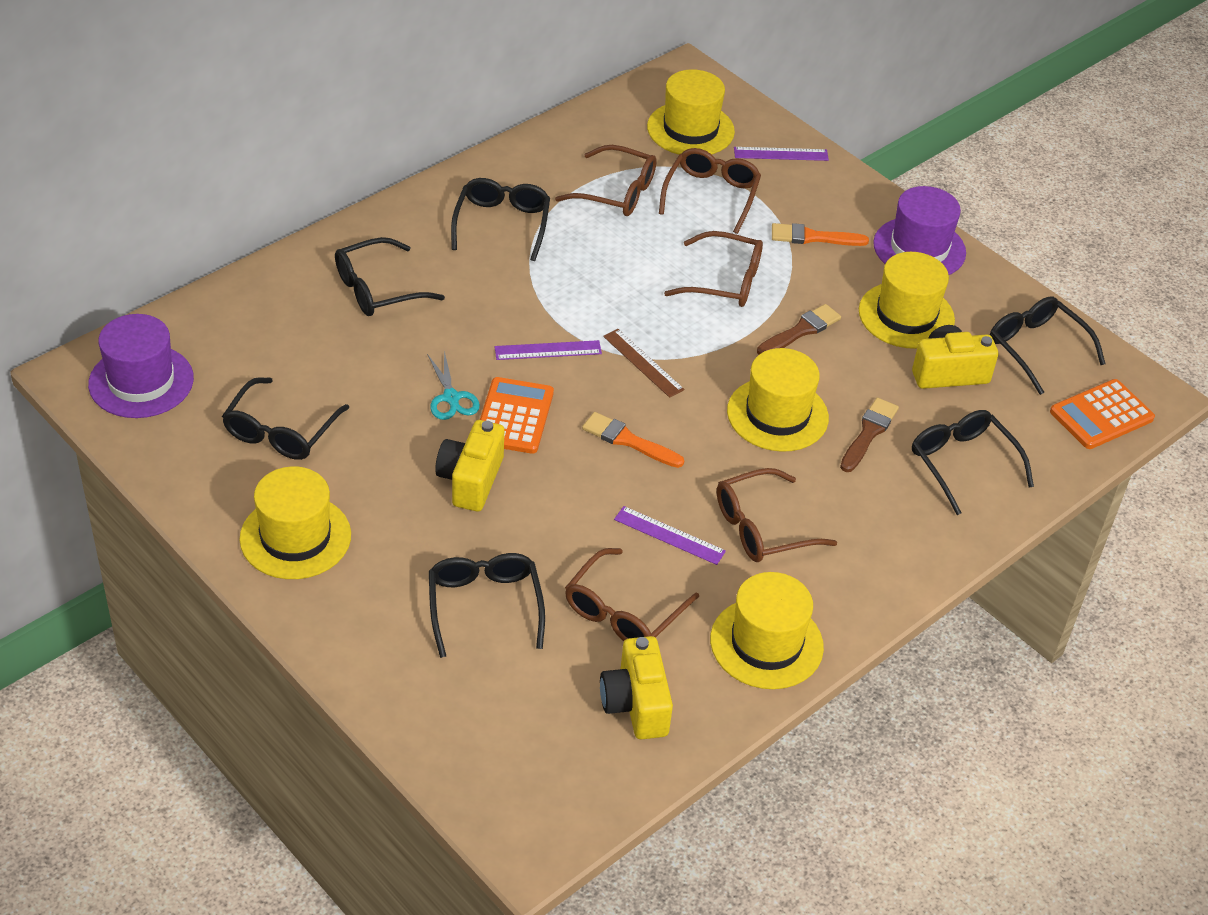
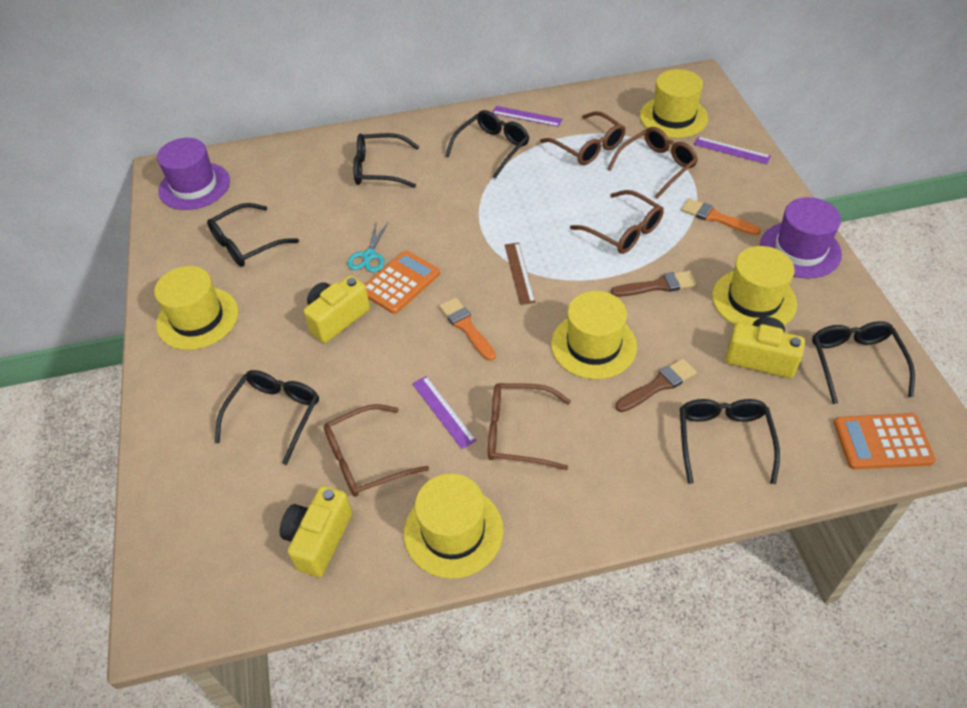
camera: 35 degrees right, 5 degrees up
(548, 350) = (458, 243): purple ruler -> purple ruler (526, 116)

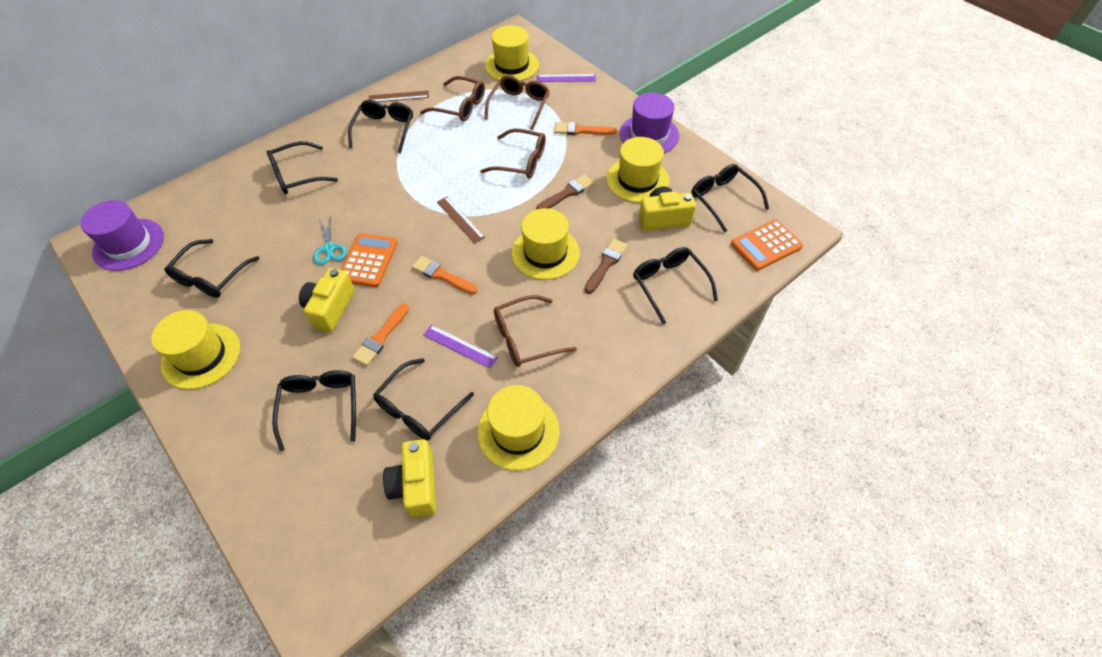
camera: 30 degrees left, 5 degrees up
(364, 459) = (418, 409): brown glasses -> black glasses
(369, 368) = (381, 337): none -> orange brush
(526, 116) = (398, 96): purple ruler -> brown ruler

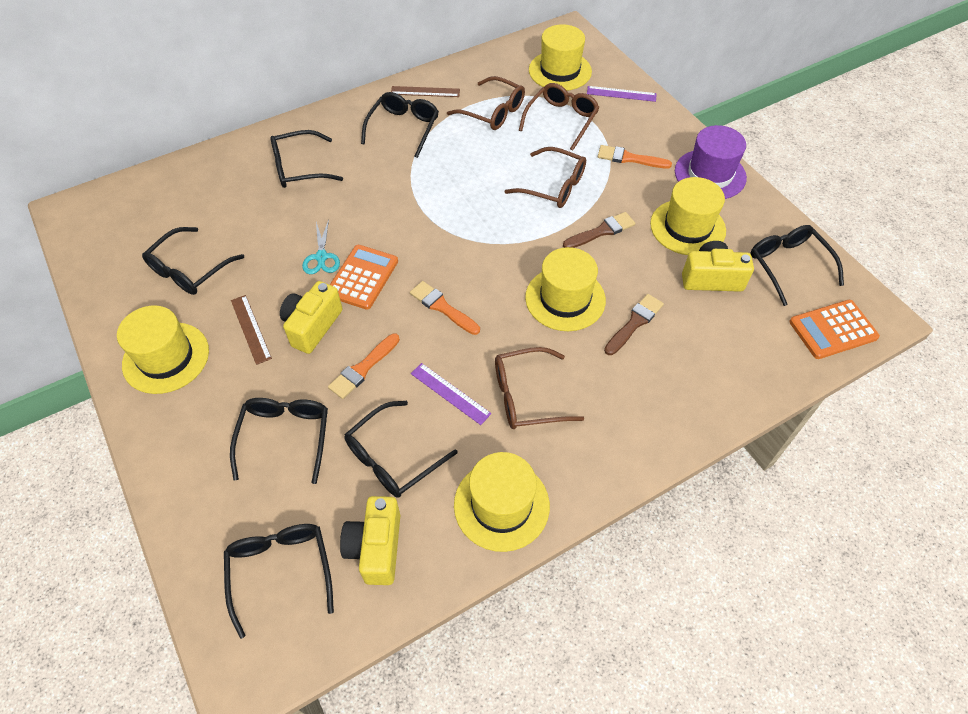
camera: 10 degrees right, 0 degrees up
(129, 244) = (109, 220): purple hat -> none
(460, 219) = (473, 245): brown ruler -> brown ruler (250, 329)
(668, 284) = (706, 358): black glasses -> black glasses (280, 569)

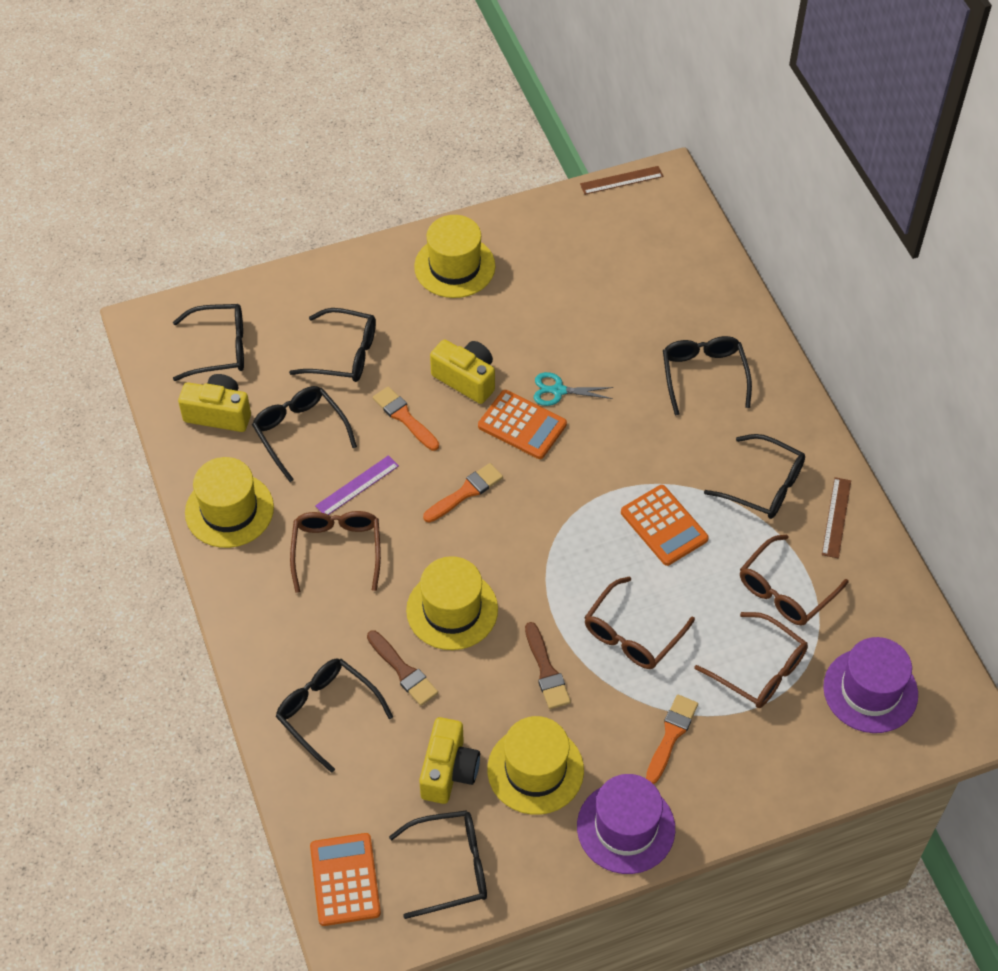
camera: 100 degrees right, 0 degrees up
(189, 270) = (561, 279): black glasses -> black glasses (326, 711)
(250, 329) = (474, 330): brown ruler -> brown ruler (621, 180)
(451, 178) = (664, 526): none -> orange calculator
(560, 71) = (870, 690): yellow hat -> purple hat
(621, 94) = (809, 760): purple ruler -> none

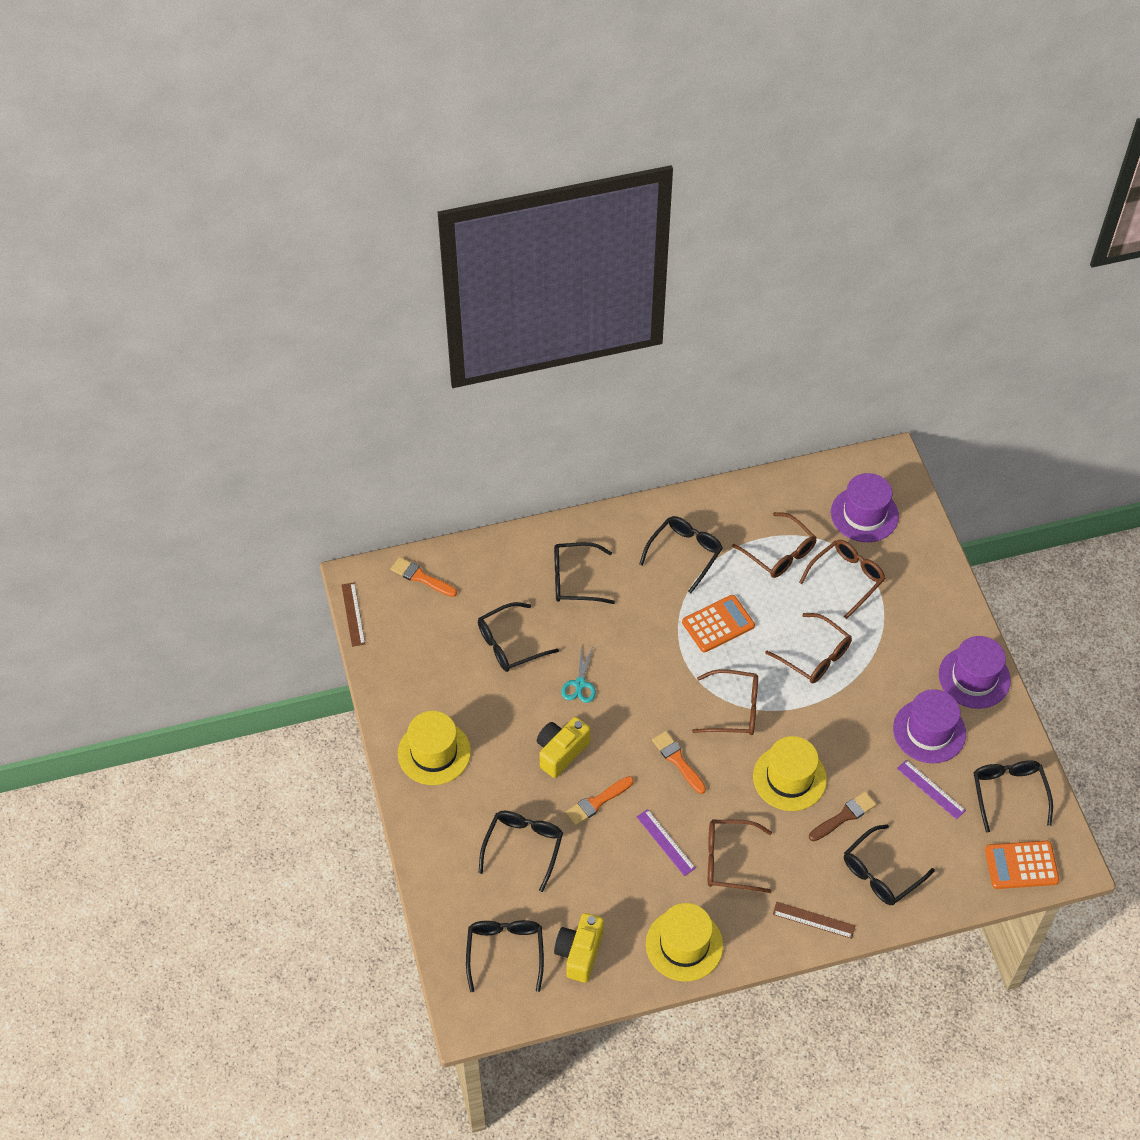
camera: 85 degrees left, 0 degrees up
(299, 432) = (605, 886): black glasses -> black glasses (509, 644)
(449, 771) = (931, 789): yellow camera -> purple ruler
(522, 425) = (613, 714): orange calculator -> none
(535, 770) = (929, 731): yellow hat -> purple hat
(542, 548) = (735, 709): none -> brown glasses
(546, 670) = (845, 716): brown brush -> none
(671, 735) = (900, 641): orange brush -> orange brush (421, 577)
(836, 517) = (716, 511): brown ruler -> brown ruler (813, 920)

